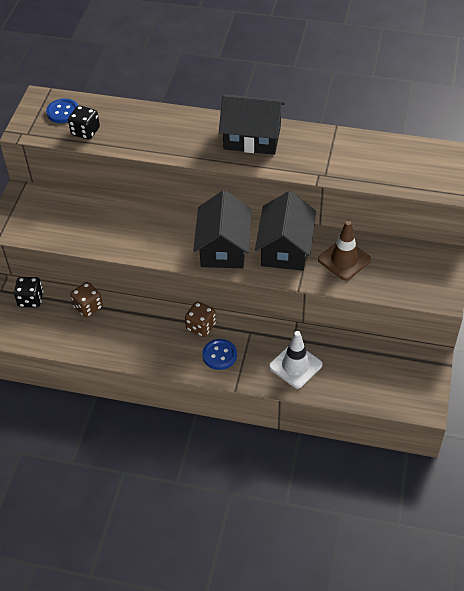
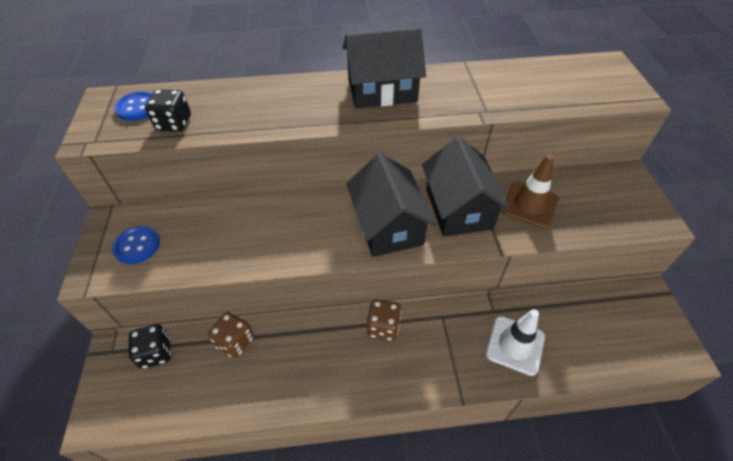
camera: 20 degrees left, 0 degrees up
(219, 355) = (422, 359): blue button -> blue button (137, 246)

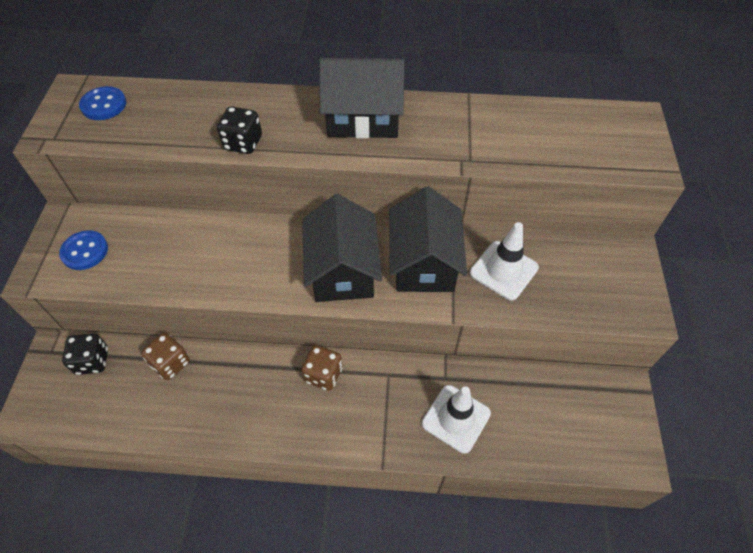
camera: 10 degrees right, 5 degrees up
(174, 123) = (135, 129): black dice -> black dice (243, 143)
(529, 205) = (503, 270): brown traffic cone -> white traffic cone

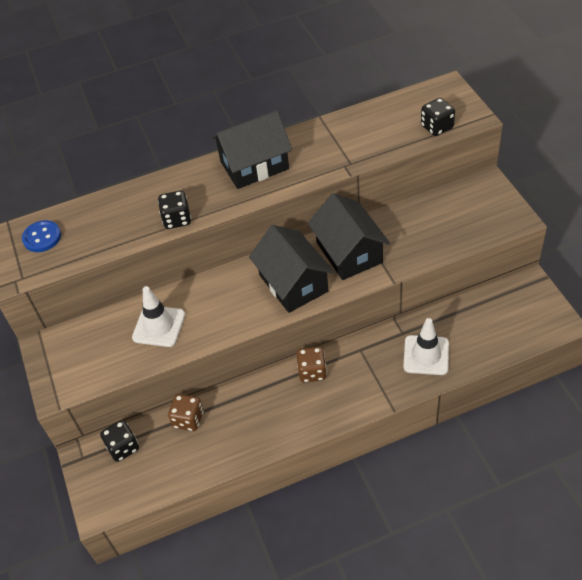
camera: 20 degrees left, 5 degrees down
(85, 251) = (82, 358): blue button -> none
(503, 270) = (408, 233): white traffic cone -> white traffic cone (159, 326)
(598, 159) = (437, 127): none -> black dice

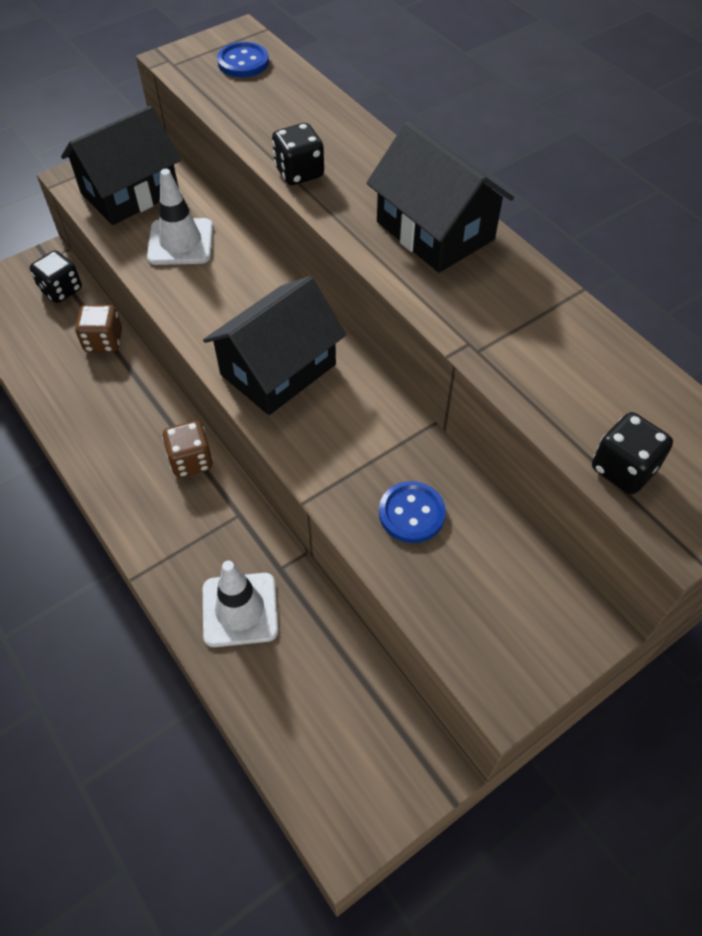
camera: 70 degrees right, 5 degrees up
(349, 252) = (355, 429): black house -> black house (130, 193)
(411, 237) = (411, 513): none -> blue button

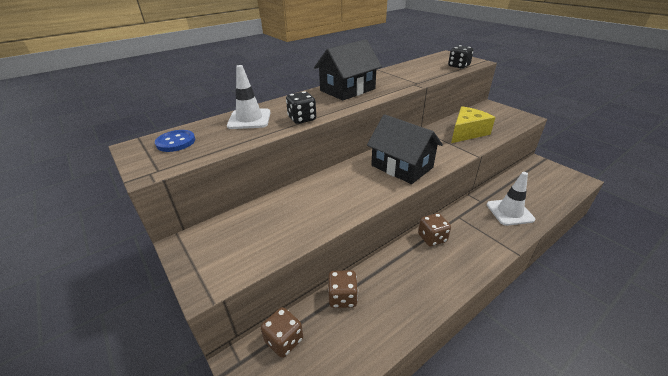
camera: 90 degrees left, 20 degrees down
(61, 290) = (284, 340): black dice -> brown dice
(130, 193) = (239, 243): black house -> none
(180, 242) = (300, 210): white traffic cone -> white traffic cone (249, 119)
(411, 513) = (467, 132): blue button -> yellow cheese

